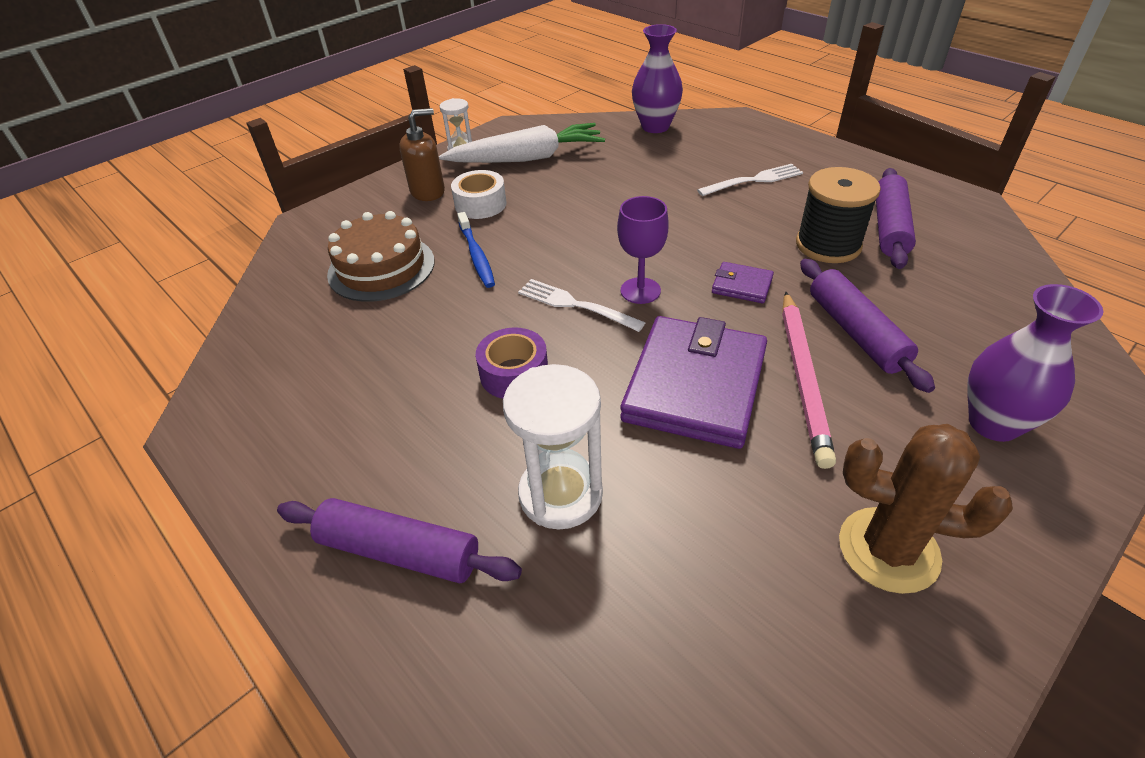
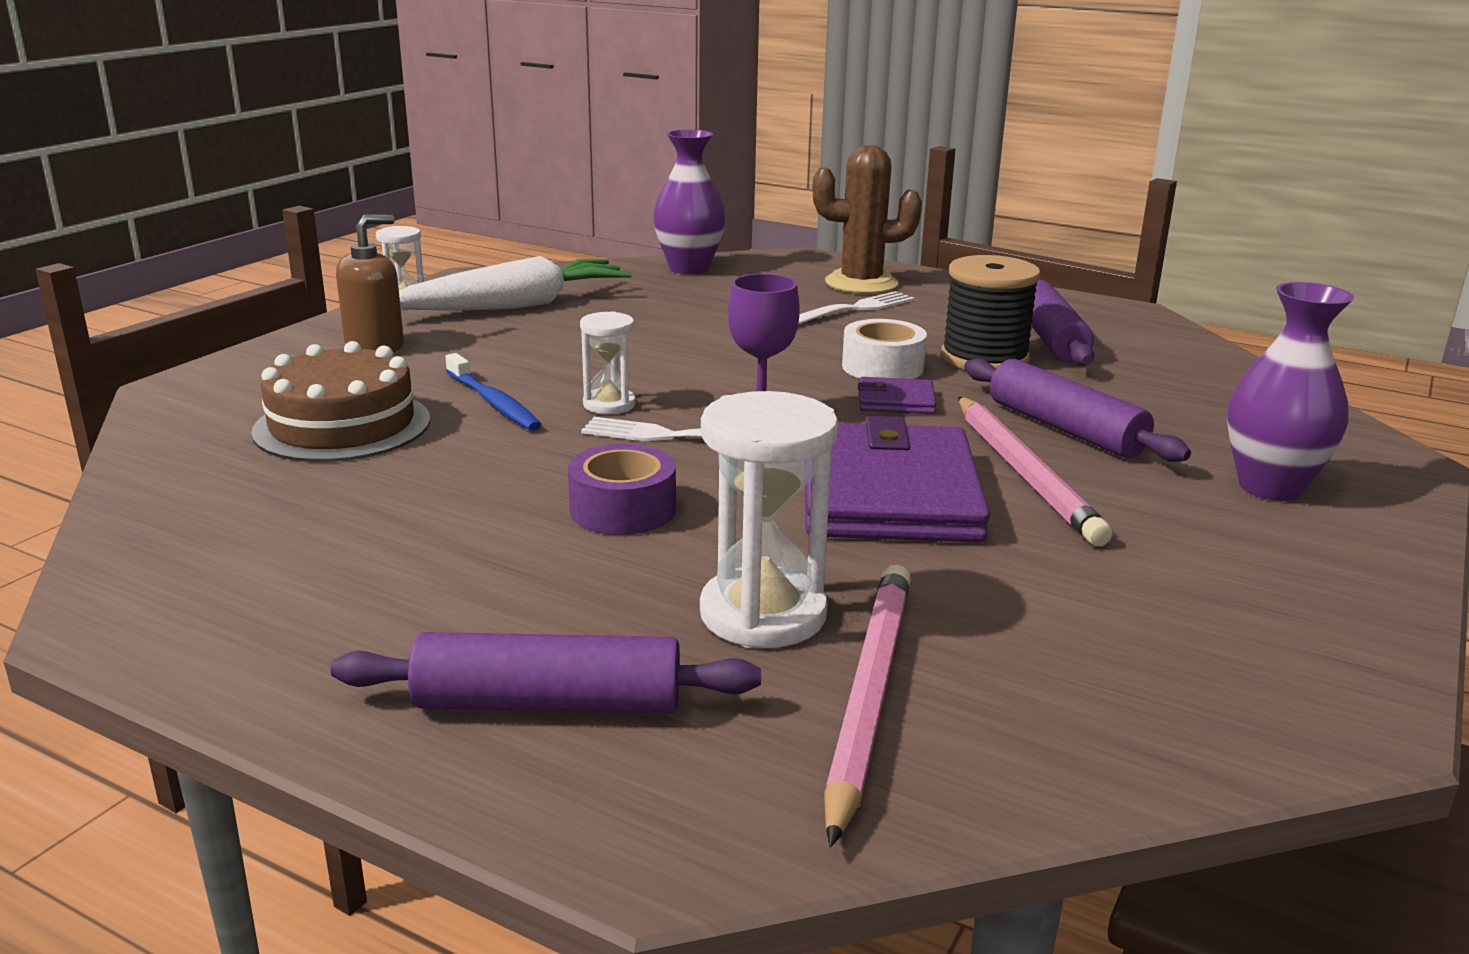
camera: 20 degrees left, 20 degrees down
(480, 204) = (469, 353): white tape -> white tape (882, 367)
(546, 266) = (609, 404): none -> white hourglass
(596, 590) = (869, 696): none -> pink pencil
(888, 550) = (1218, 605): brown cactus -> brown cactus (861, 283)

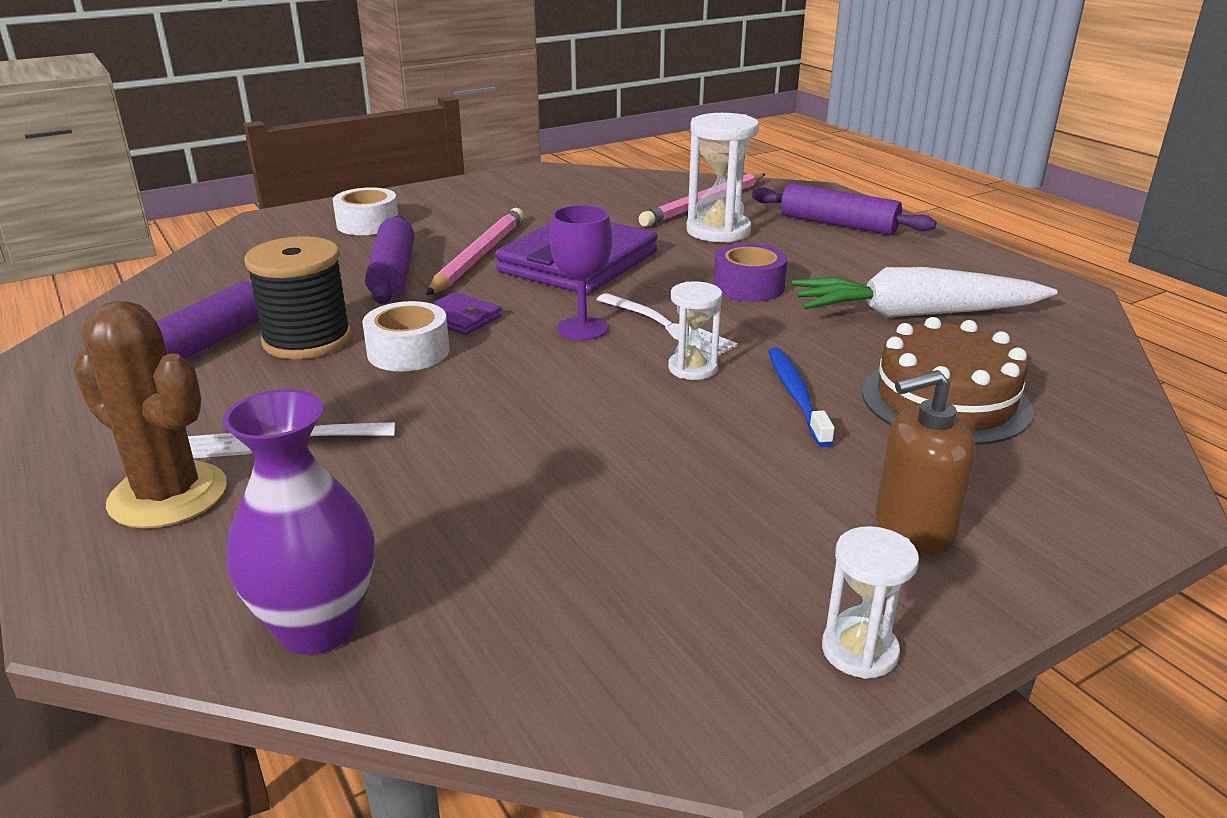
camera: 150 degrees left, 5 degrees up
(516, 305) = (684, 582): white carrot -> white carrot (914, 314)
(1270, 487) = (368, 224): purple vase -> white tape

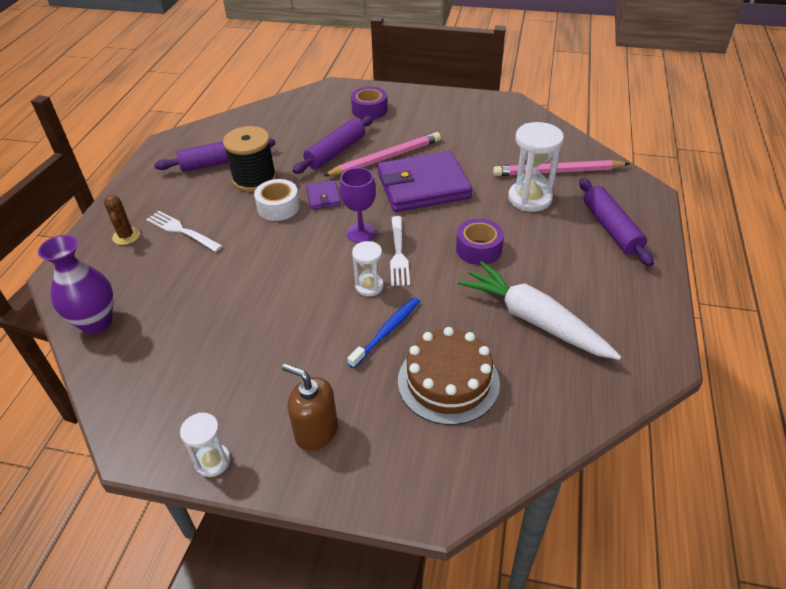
camera: 45 degrees right, 15 degrees up
(168, 495) = (126, 236): brown cactus -> brown cactus, size x0.56
(368, 224) = (369, 110): white tape -> purple tape

